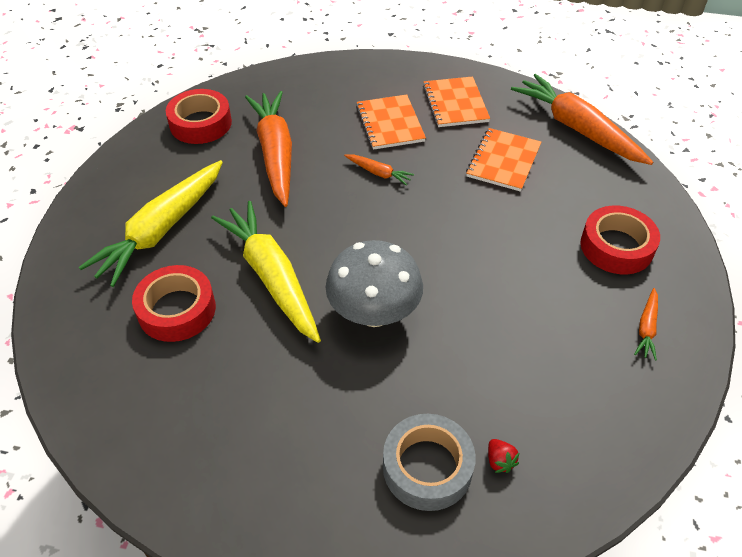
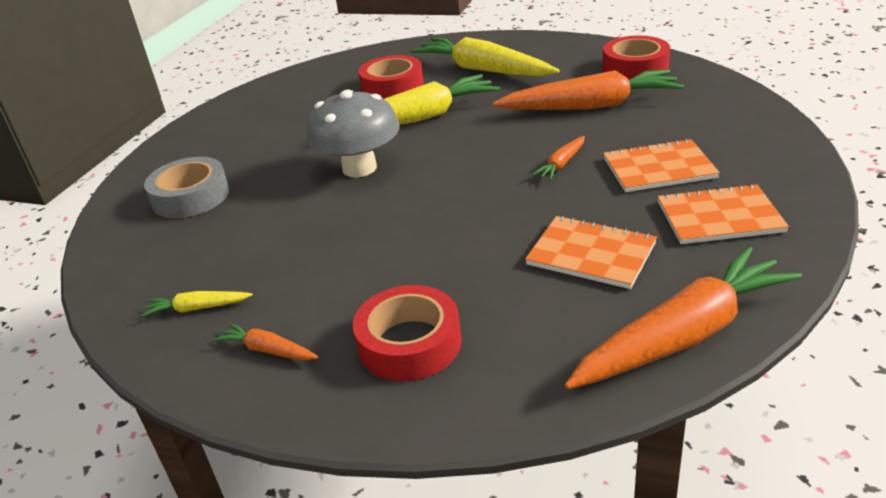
camera: 100 degrees right, 15 degrees down
(499, 461) = (172, 232): red strawberry -> none
(612, 394) = (197, 308): none -> yellow carrot

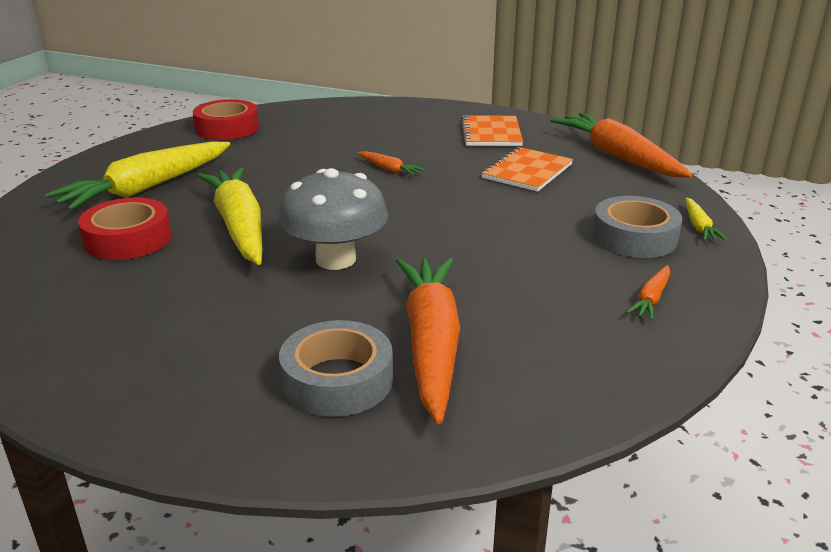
camera: 90 degrees left, 5 degrees down
(197, 308) = (590, 346): yellow carrot -> yellow carrot (699, 226)
(409, 343) = (634, 237): red tape -> grey tape
(591, 106) = (290, 150): orange carrot -> orange carrot (431, 343)
(659, 168) = (417, 141): orange notebook -> none

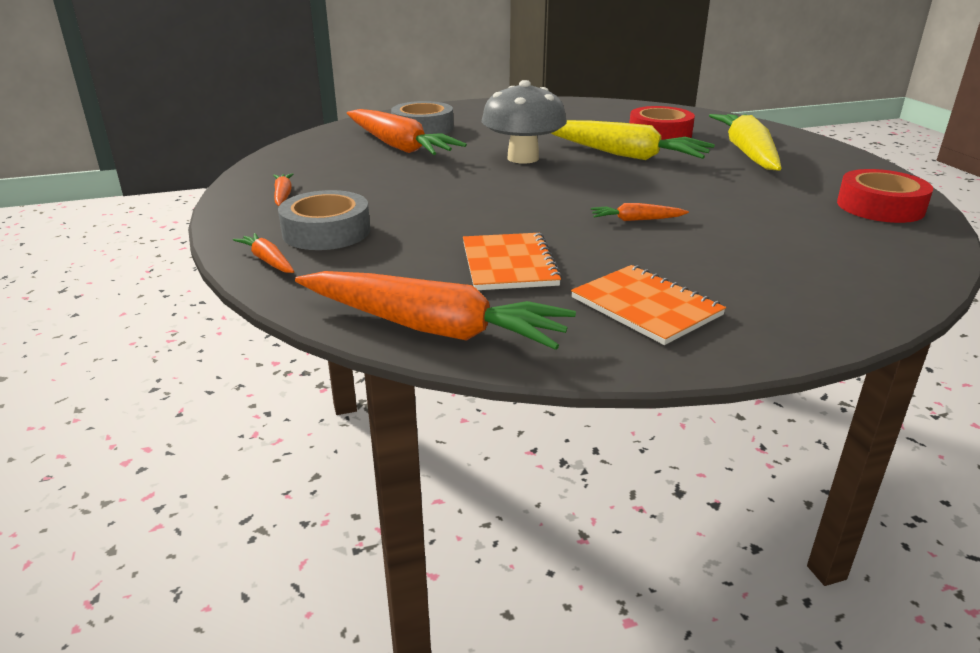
camera: 140 degrees right, 0 degrees up
(699, 226) = (268, 260): yellow carrot -> orange carrot

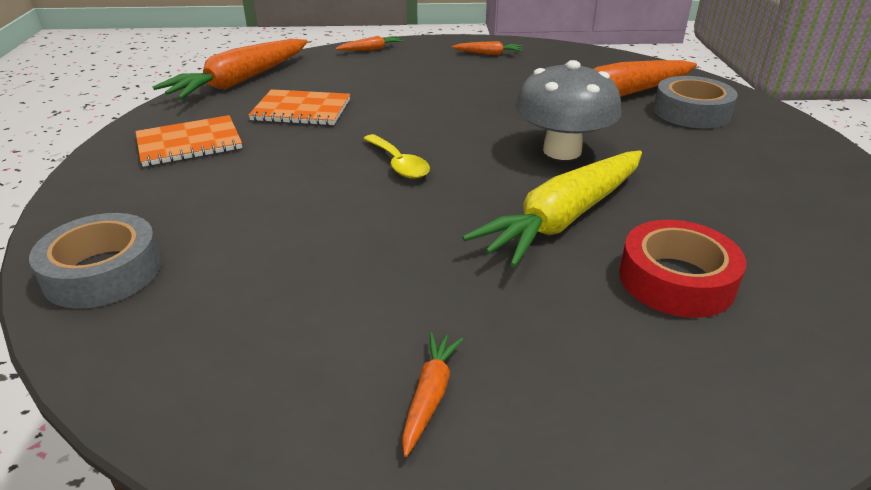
camera: 105 degrees right, 5 degrees up
(326, 231) = (406, 63): grey tape -> grey tape (103, 272)
(595, 203) = (398, 164): none -> yellow spoon
(636, 220) = (342, 176): orange carrot -> orange carrot (430, 396)
(747, 153) = (549, 344): yellow carrot -> none
(880, 207) = (240, 383): red tape -> none

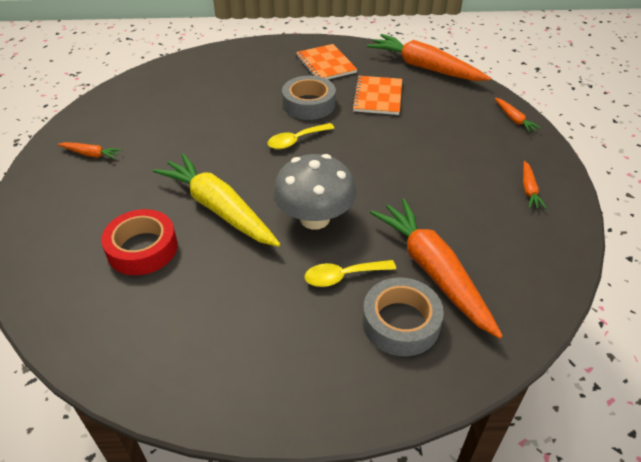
camera: 90 degrees right, 10 degrees up
(103, 272) = (201, 64): grey tape -> grey tape (309, 104)
(648, 136) = (343, 276): none -> yellow spoon

